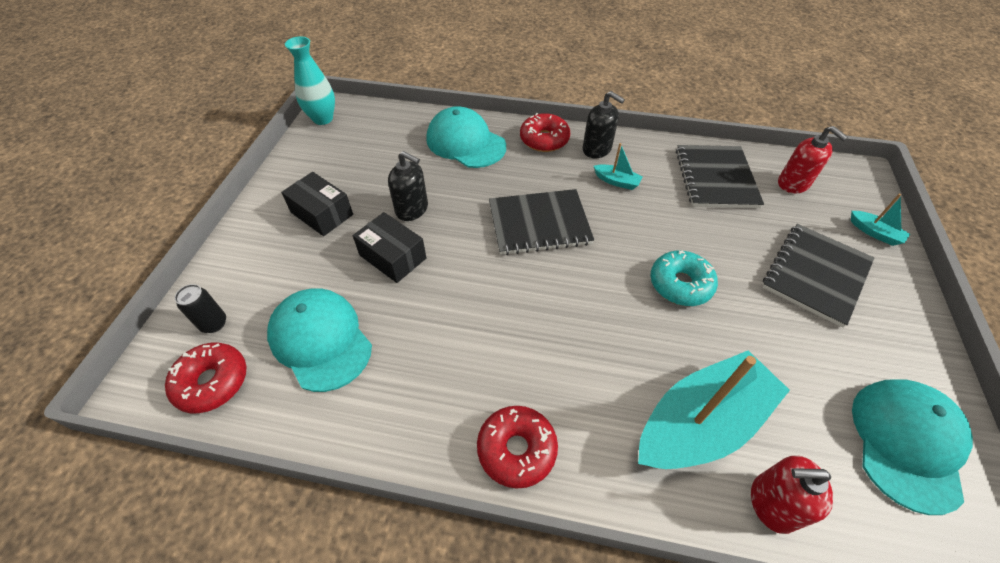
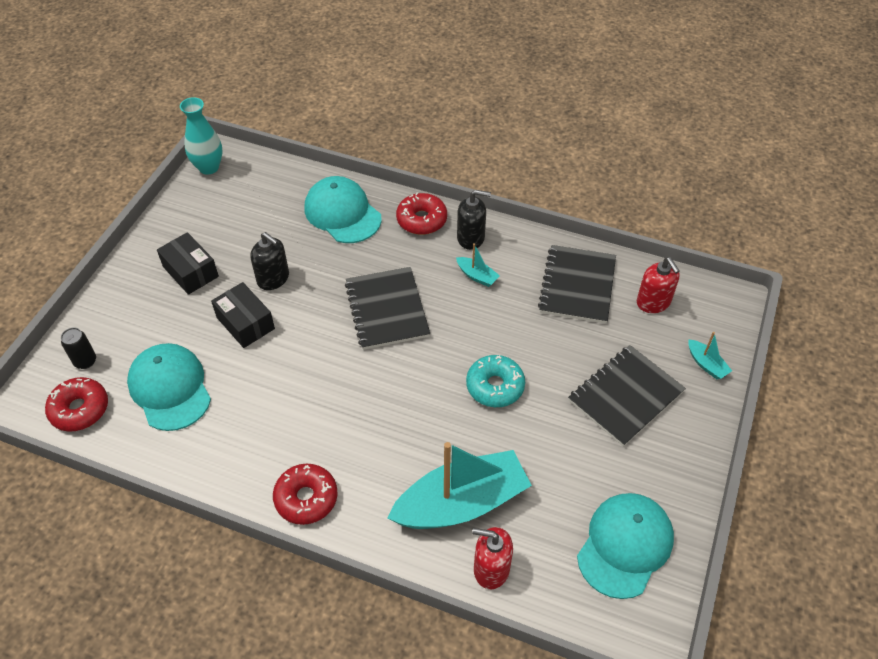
camera: 10 degrees right, 0 degrees up
(539, 223) = (387, 309): black notebook -> black notebook turned 75 degrees clockwise
(597, 149) = (471, 238): black soap dispenser -> black soap dispenser turned 45 degrees counterclockwise

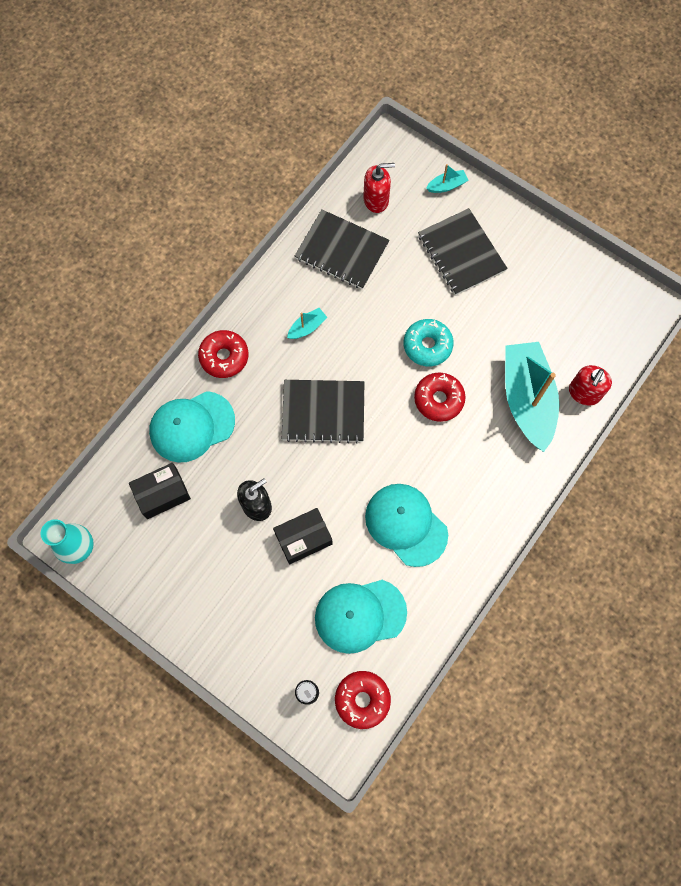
camera: 75 degrees left, 20 degrees up
(190, 271) = (224, 582): black box -> black box (162, 494)
(306, 498) = (497, 515): red donut -> red donut (438, 399)
(471, 238) = (260, 320): black soap dispenser -> none
(625, 545) = (584, 297): turquoise cap -> turquoise cap (406, 524)

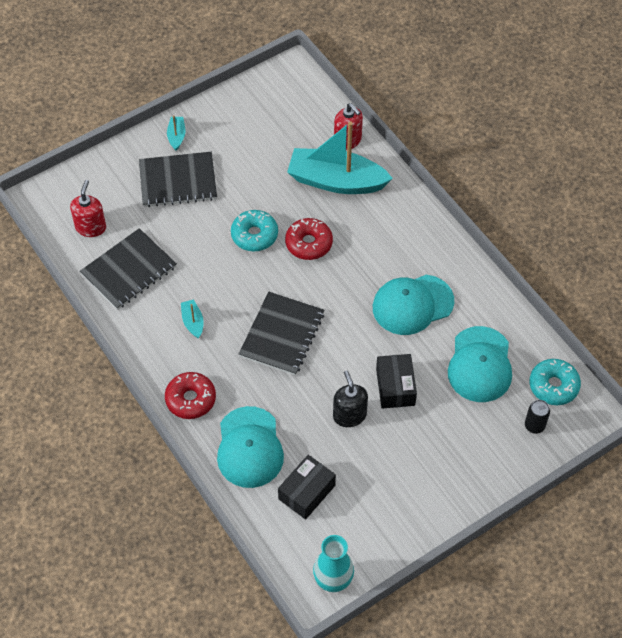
camera: 70 degrees left, 15 degrees down
(162, 494) = (306, 492): black box -> black box turned 45 degrees clockwise
(362, 699) = (553, 386): red donut -> turquoise donut
(447, 186) = (105, 169): turquoise boat -> turquoise boat (176, 136)

